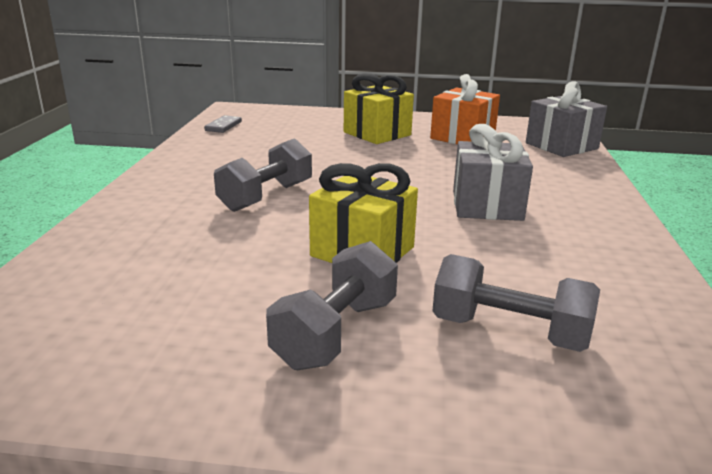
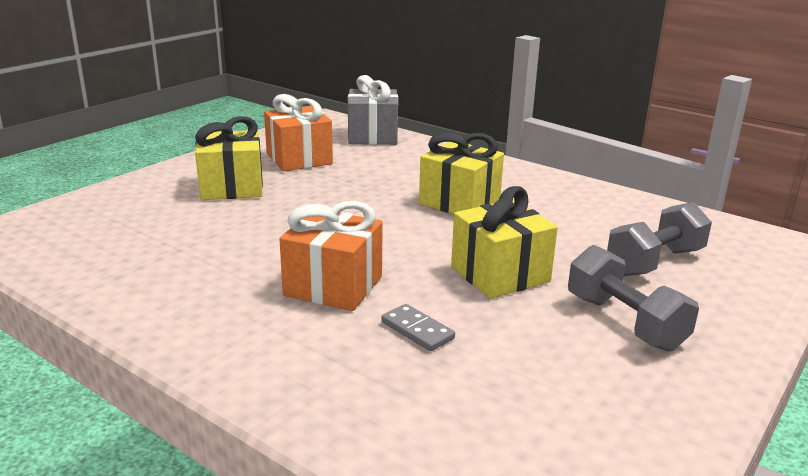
camera: 60 degrees left, 0 degrees up
(223, 126) = (59, 257): grey domino -> grey domino (417, 330)
(266, 197) = (333, 286): grey dumbbell -> orange gift
(487, 205) = (459, 202): grey gift -> yellow gift

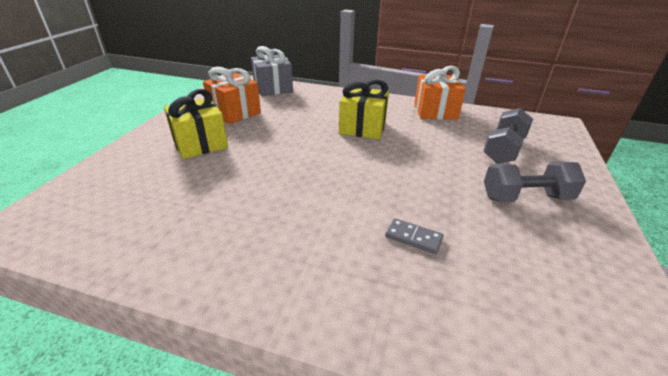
camera: 20 degrees left, 10 degrees up
(333, 286) = (330, 213): orange gift -> orange gift (435, 111)
(500, 274) = (428, 178): yellow gift -> none
(625, 322) = (526, 197): grey dumbbell -> grey dumbbell turned 45 degrees counterclockwise

